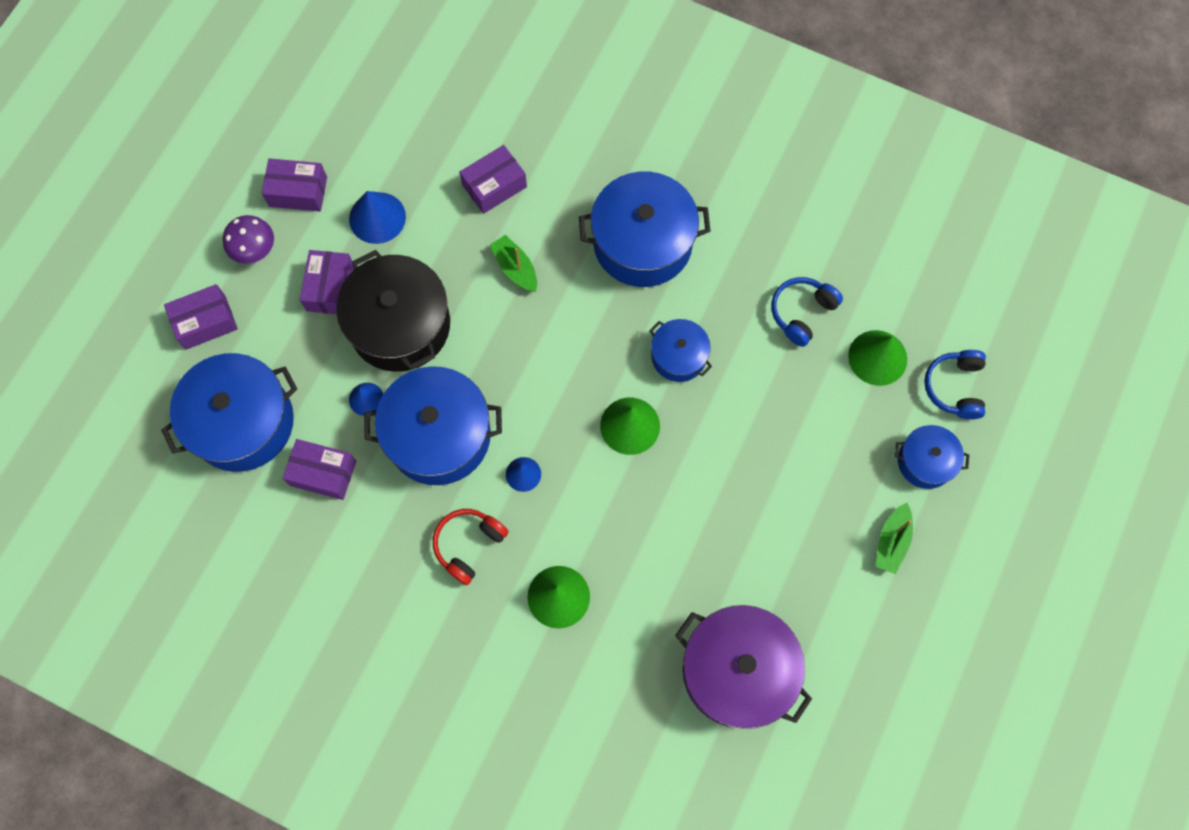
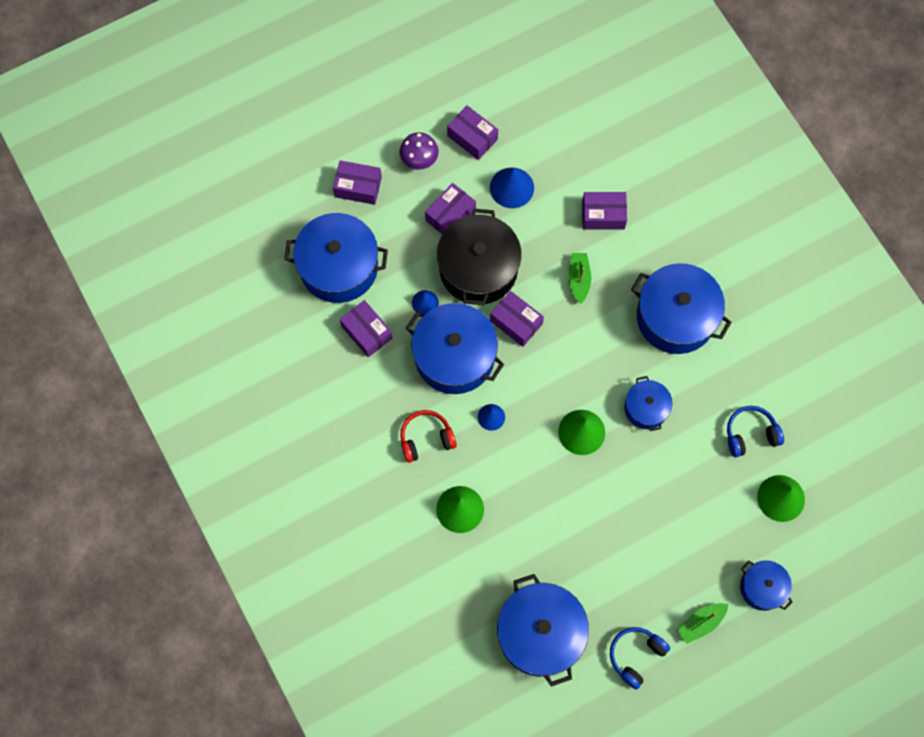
camera: 35 degrees right, 0 degrees up
(480, 356) = (516, 322): none -> purple box
(737, 671) = (540, 633): purple pot -> blue pot
(954, 387) = (819, 553): blue headphones -> blue headphones (636, 656)

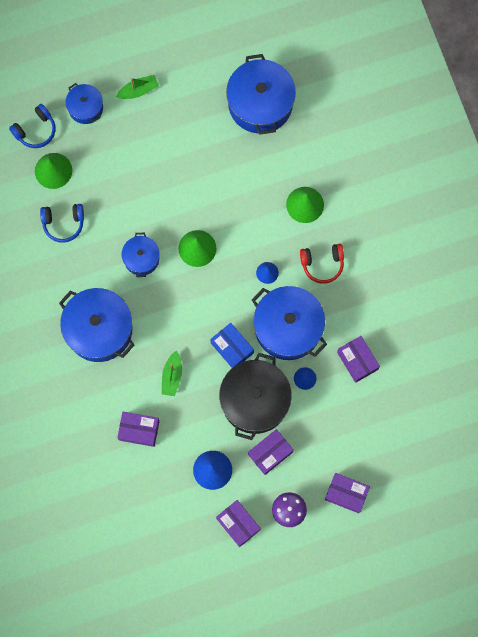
camera: 170 degrees left, 5 degrees up
(339, 267) = (373, 422): blue pot -> none
(516, 322) = (232, 348): purple box -> blue box
(636, 656) = (192, 76): blue headphones -> blue headphones (35, 130)

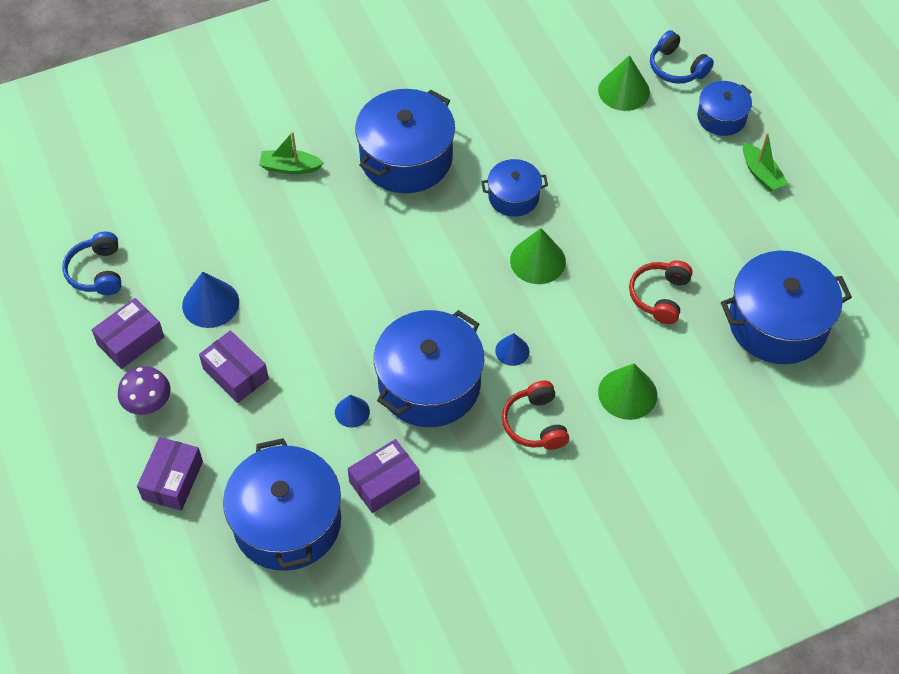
camera: 85 degrees right, 20 degrees down
(63, 223) = (551, 108): blue headphones -> blue headphones (97, 272)
(139, 430) = (266, 213): purple box -> none
(172, 376) = (346, 245): green boat -> green boat (290, 167)
(232, 348) = (392, 314): blue box -> none
(233, 173) = (659, 296): none -> red headphones
(255, 400) = (314, 348): black pot -> none
(380, 422) = (287, 522): none -> blue pot

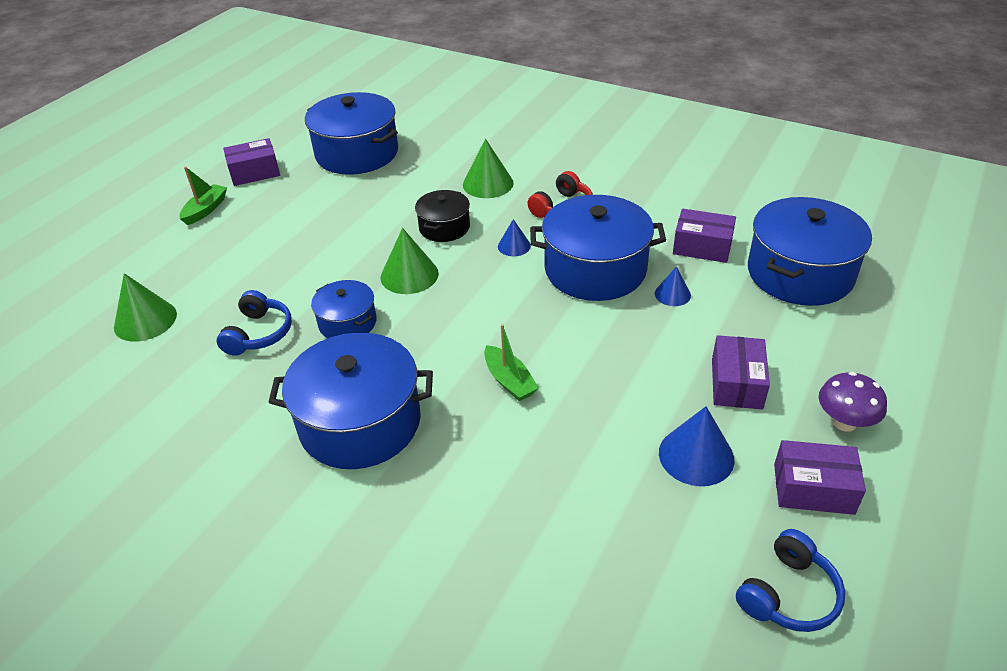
camera: 125 degrees left, 15 degrees down
(173, 480) = (872, 355): purple box -> purple box (254, 172)
(290, 167) = (459, 514): green boat -> green boat (509, 381)
(584, 319) = (444, 227): none -> black pot
(659, 296) = (383, 205): red headphones -> none
(676, 68) = (89, 302): blue headphones -> blue headphones (259, 333)
(721, 117) = (147, 252): blue pot -> none

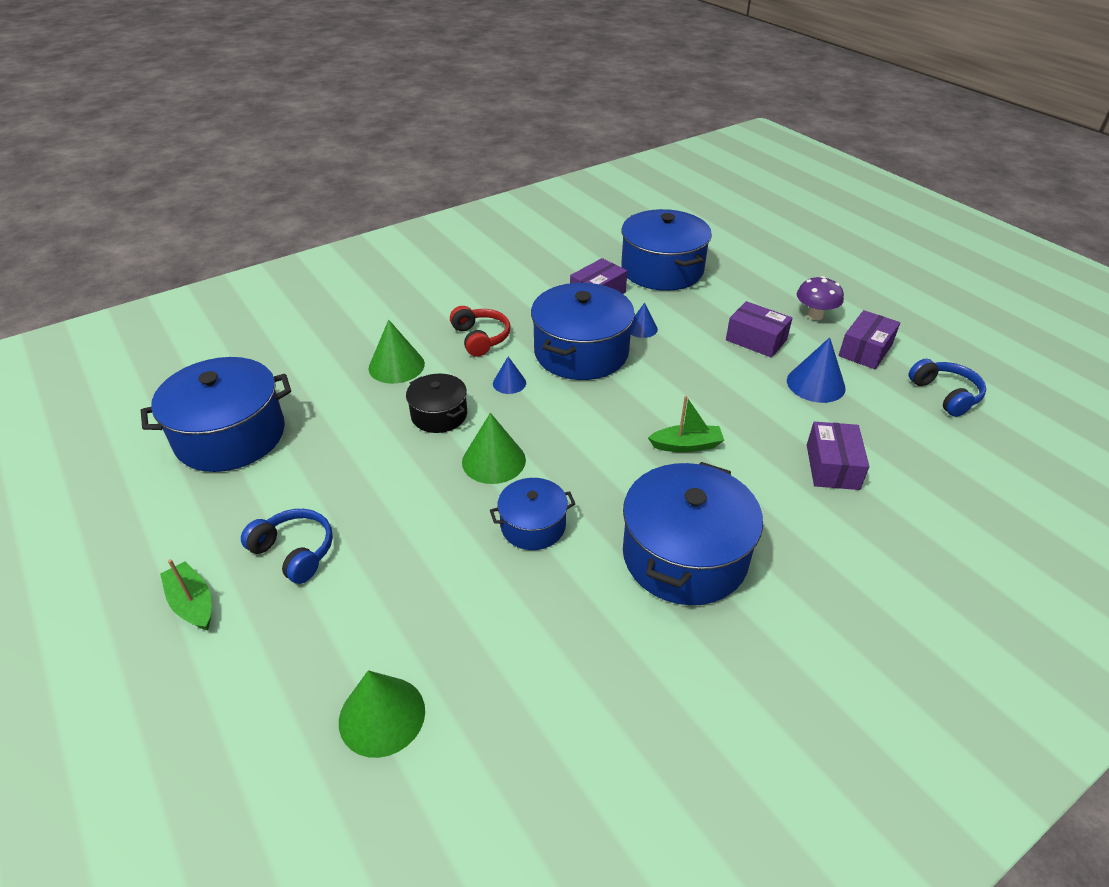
camera: 65 degrees left, 0 degrees up
(254, 172) = (160, 534): purple box -> purple box (832, 467)
(259, 333) = (496, 603): blue headphones -> blue headphones (294, 552)

